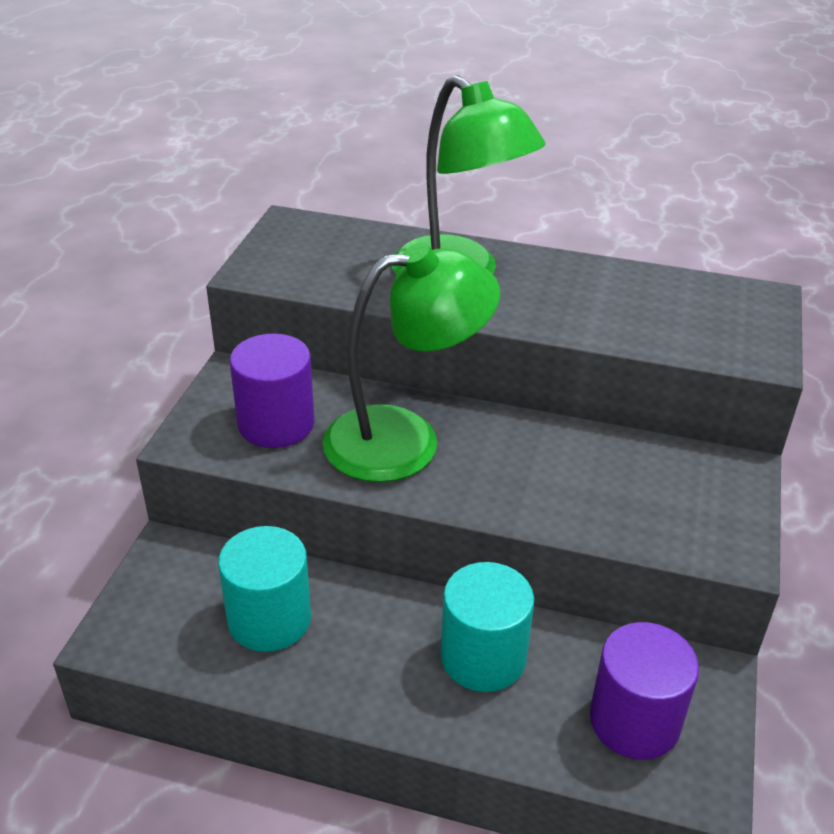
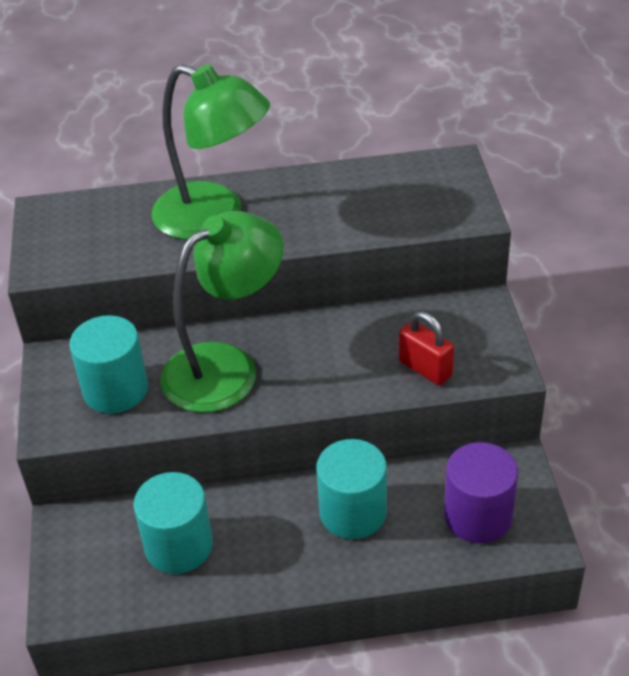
camera: 20 degrees left, 5 degrees up
(276, 424) = (115, 389): purple cylinder -> turquoise cylinder
(634, 517) = (425, 369): none -> red padlock

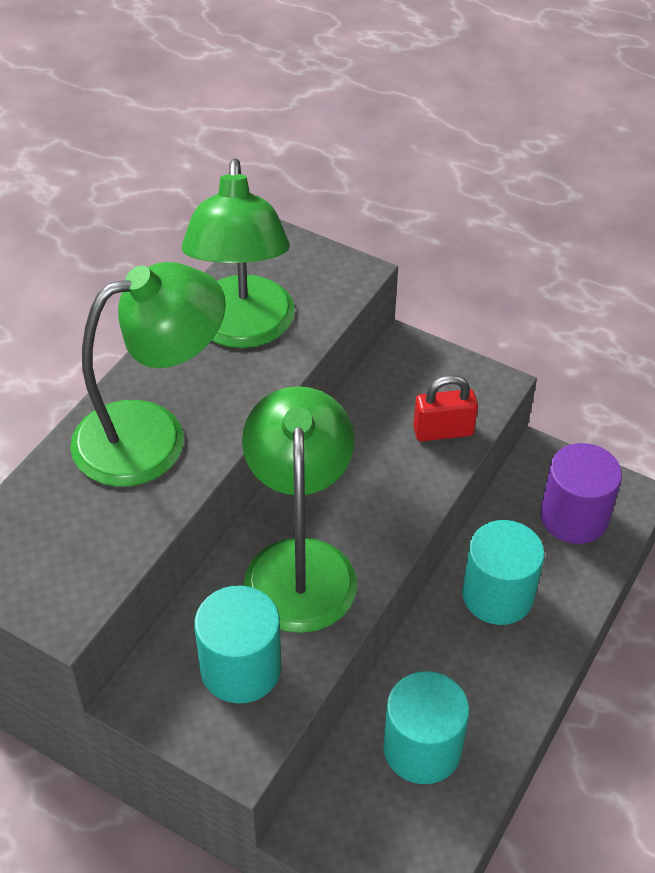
camera: 55 degrees left, 5 degrees up
(352, 199) = (242, 329): none -> green lamp

